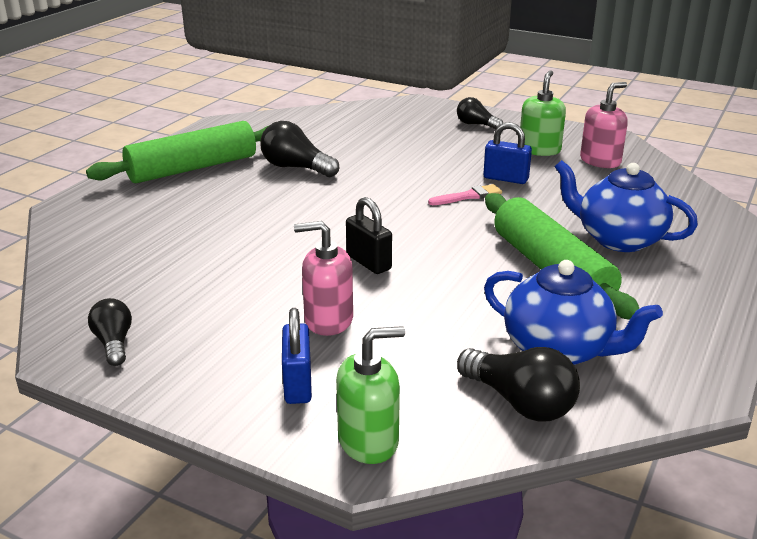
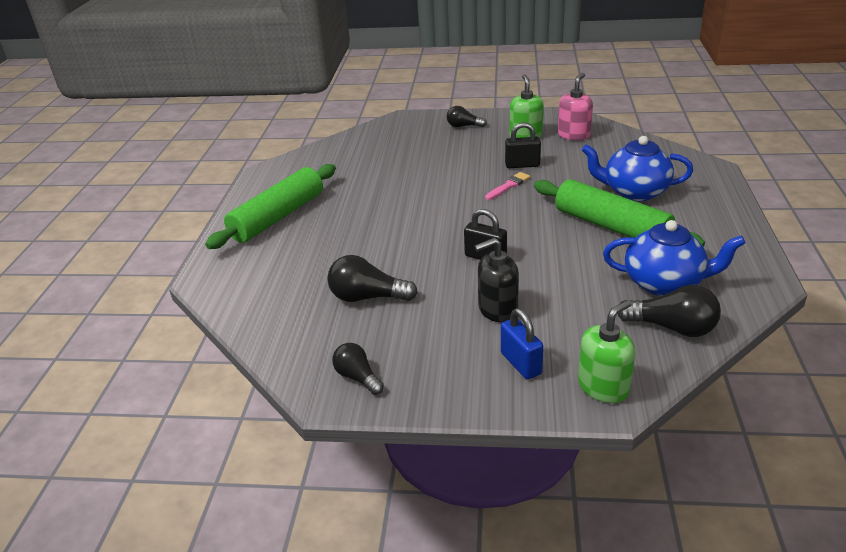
camera: 20 degrees left, 5 degrees up
(296, 168) = (361, 195): black light bulb -> black light bulb (368, 297)
(328, 320) = (497, 309): pink soap dispenser -> black soap dispenser
(505, 178) = (522, 165): blue padlock -> black padlock

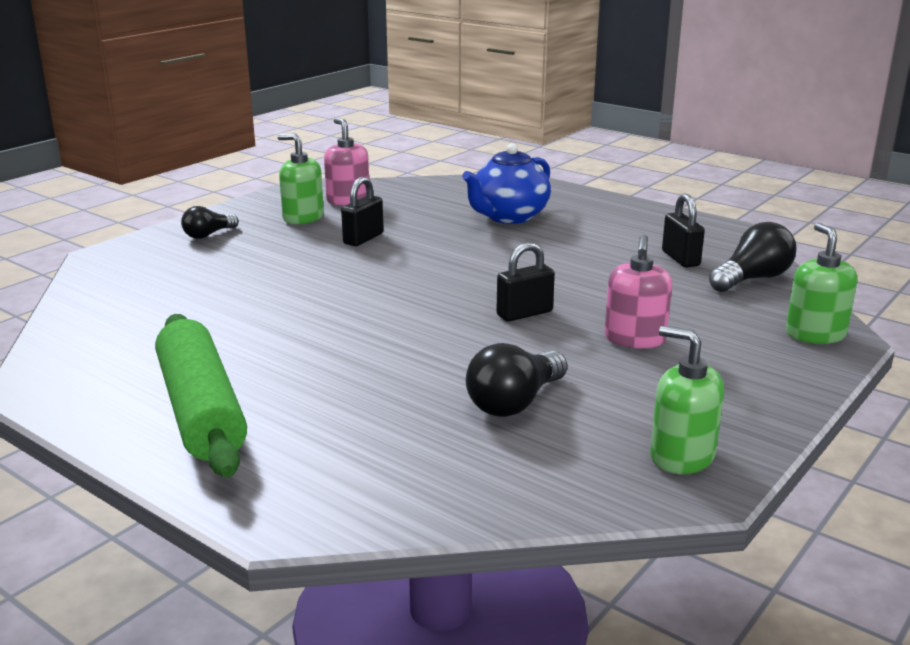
camera: 60 degrees left, 10 degrees down
(358, 377) = (681, 456): black light bulb -> green soap dispenser
(497, 309) = (634, 339): black soap dispenser -> pink soap dispenser
(508, 186) = (395, 258): pink brush -> none
(521, 363) = (744, 358): blue padlock -> none
(611, 227) = (555, 245): green rolling pin -> none
(664, 283) = (680, 258): blue teapot -> black padlock

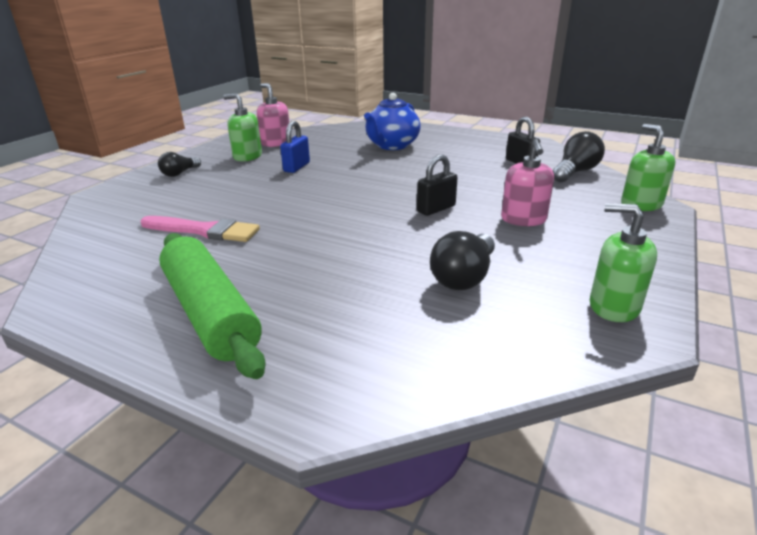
camera: 10 degrees left, 5 degrees up
(219, 314) = (203, 230): none -> pink brush
(363, 239) = (296, 167): black padlock -> blue padlock

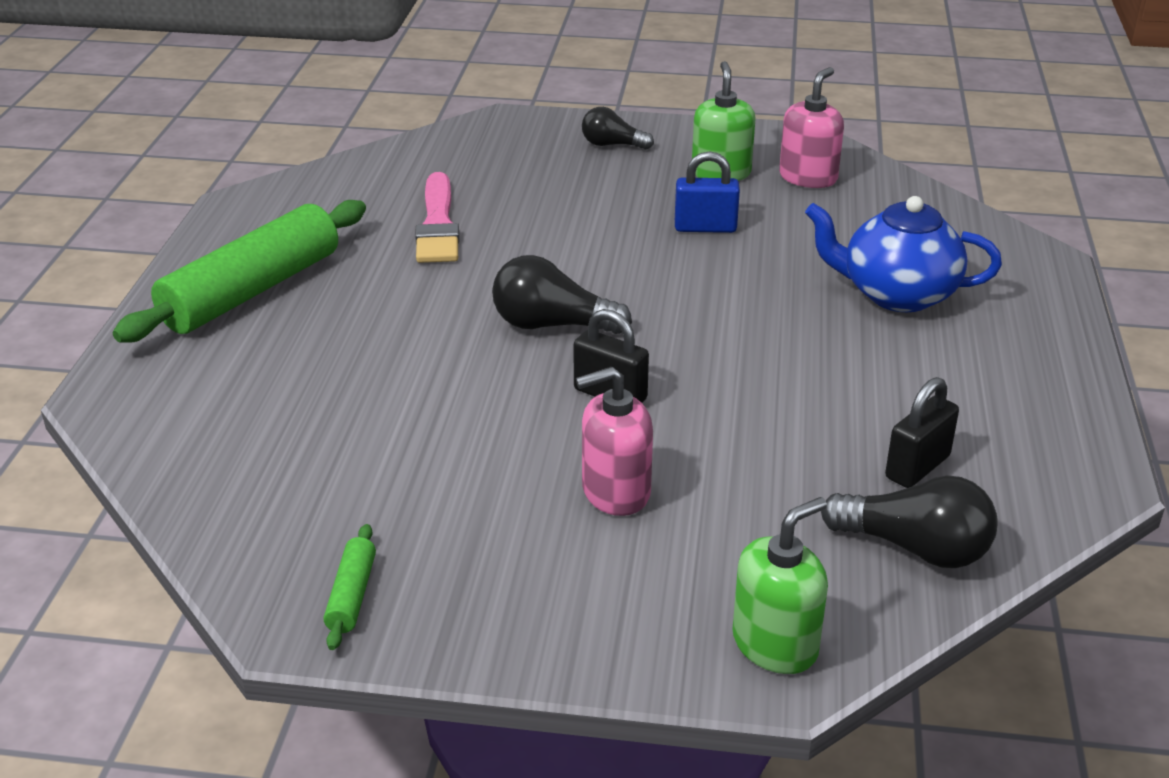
camera: 70 degrees right, 5 degrees up
(464, 277) = (390, 452): black light bulb -> black light bulb (552, 325)
(613, 306) = (351, 595): green soap dispenser -> green rolling pin

